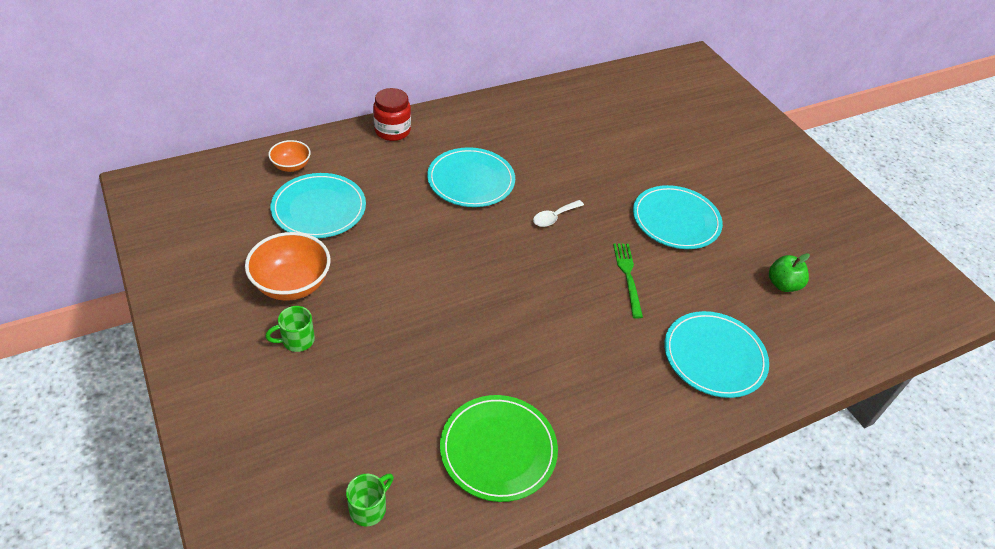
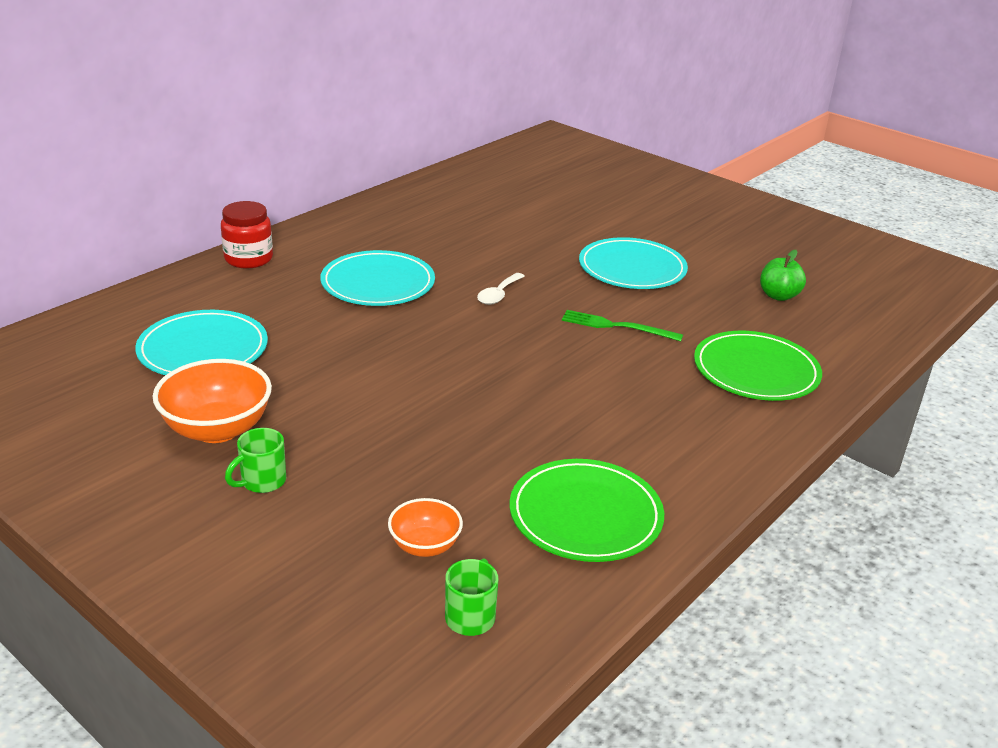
camera: 20 degrees left, 15 degrees down
(291, 166) = (137, 317): orange bowl -> orange bowl (425, 546)
(628, 276) = (616, 326): green fork -> green fork turned 45 degrees counterclockwise
(714, 356) = (756, 371): turquoise plate -> green plate

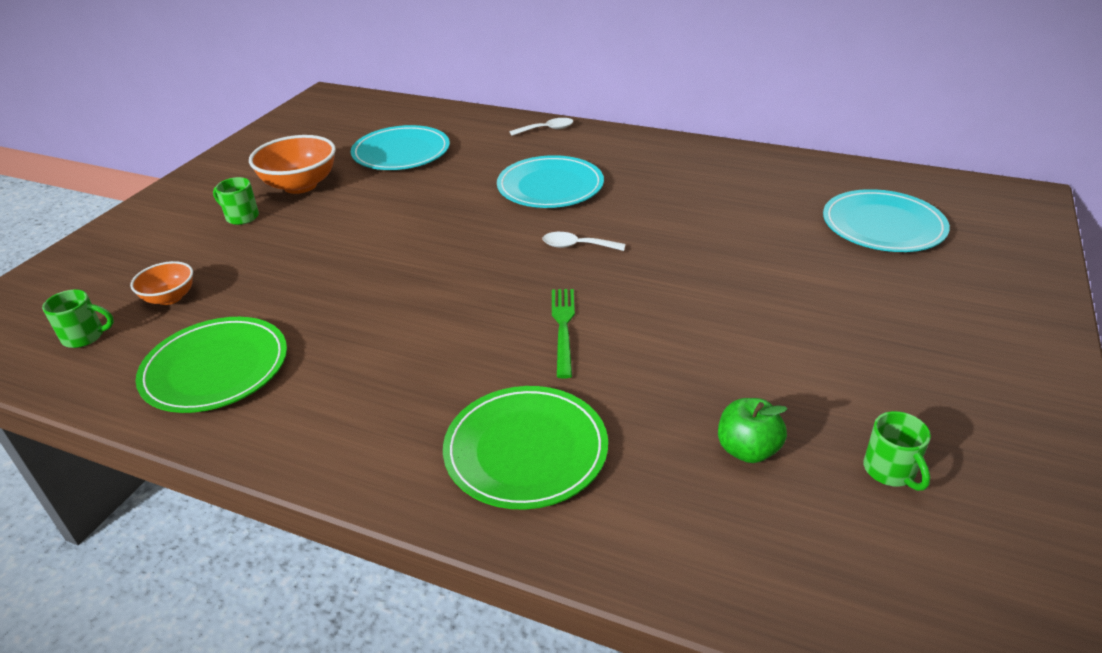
camera: 75 degrees right, 5 degrees up
(248, 259) = (547, 129): red jar -> white spoon
(632, 268) = (711, 315): turquoise plate -> turquoise plate (883, 225)
(807, 262) = (890, 471): none -> green mug

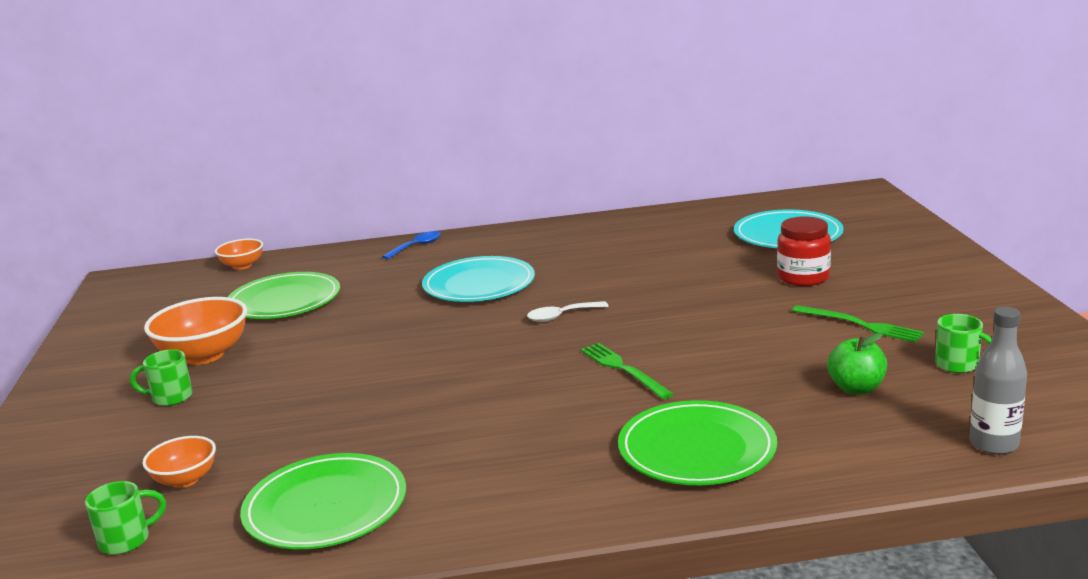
camera: 30 degrees left, 15 degrees down
(401, 152) = (284, 301): turquoise plate -> green plate
(411, 108) = (242, 266): none -> orange bowl
(547, 129) = (417, 246): white spoon -> blue spoon
(815, 600) = (993, 444): none -> grey bottle
(838, 370) = (860, 325): none -> green fork
(842, 285) = (803, 277): none -> red jar

